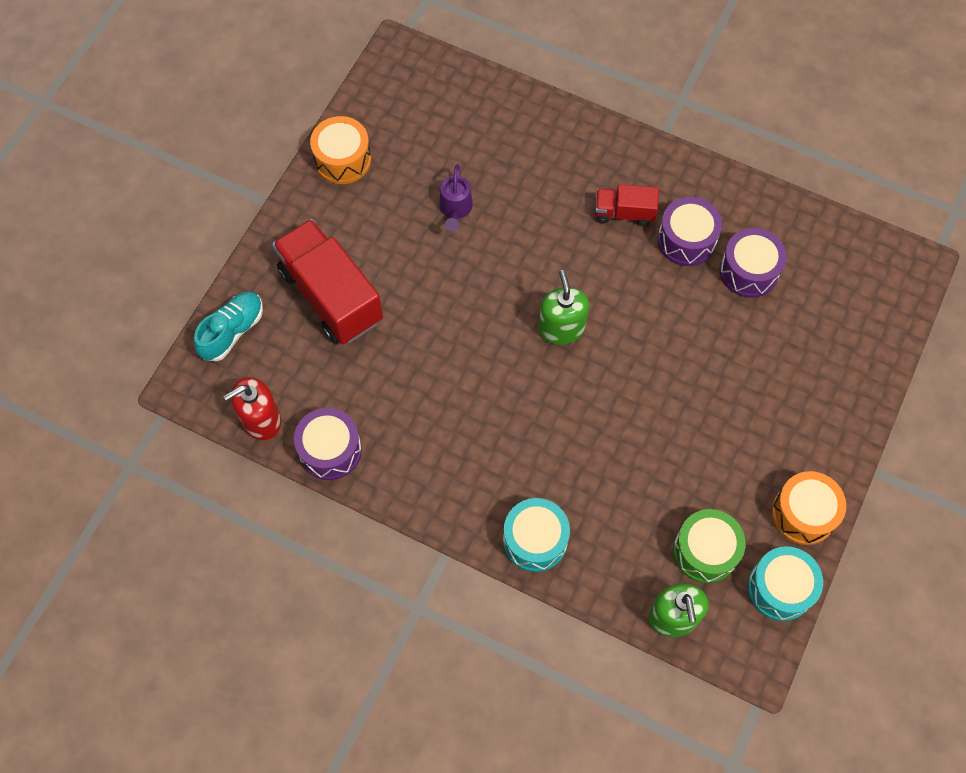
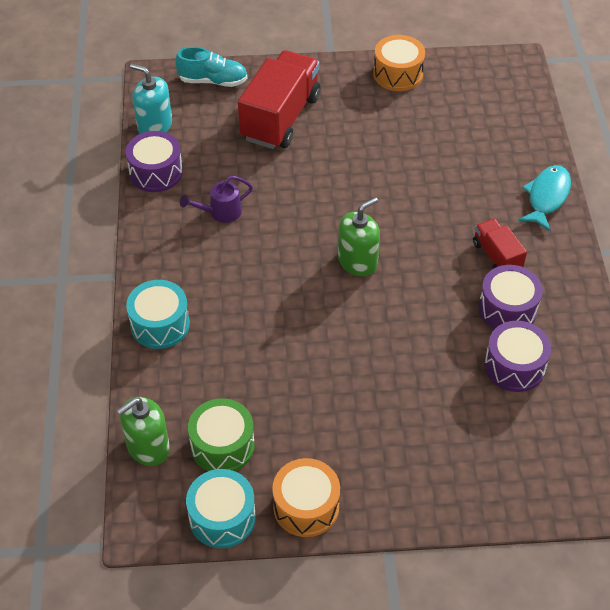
camera: 60 degrees right, 15 degrees down
(261, 419) = (154, 126): red soap dispenser -> turquoise soap dispenser
(455, 209) = (410, 153): purple watering can -> purple watering can (220, 212)
(580, 133) = (547, 197): none -> turquoise fish

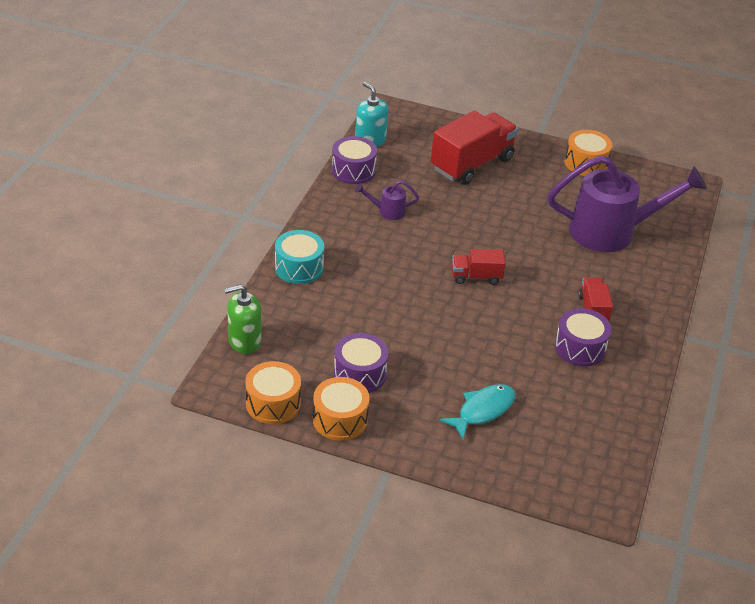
camera: 20 degrees right, 10 degrees down
(213, 81) = (432, 124): turquoise shoe -> none
(222, 445) = (300, 359): green drum -> none
(222, 517) = (273, 403): turquoise drum -> orange drum
(357, 261) = (476, 277): green soap dispenser -> red truck
(466, 151) = (611, 232): none -> purple watering can
(514, 366) = (562, 387): purple drum -> purple drum (360, 374)
(547, 197) = (661, 283): turquoise fish -> turquoise fish (483, 410)

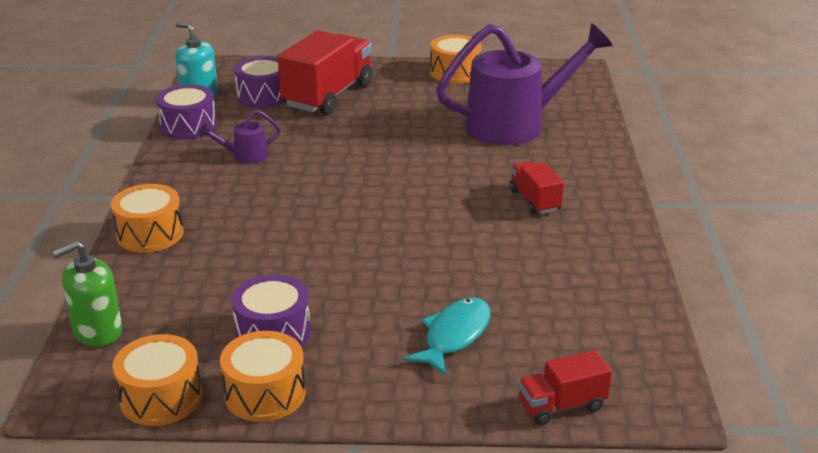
camera: 15 degrees left, 10 degrees down
(299, 267) = (150, 234): turquoise drum -> orange drum
(476, 277) = (380, 197): red truck -> red truck (561, 406)
(580, 348) = (540, 241): purple drum -> purple drum (263, 96)

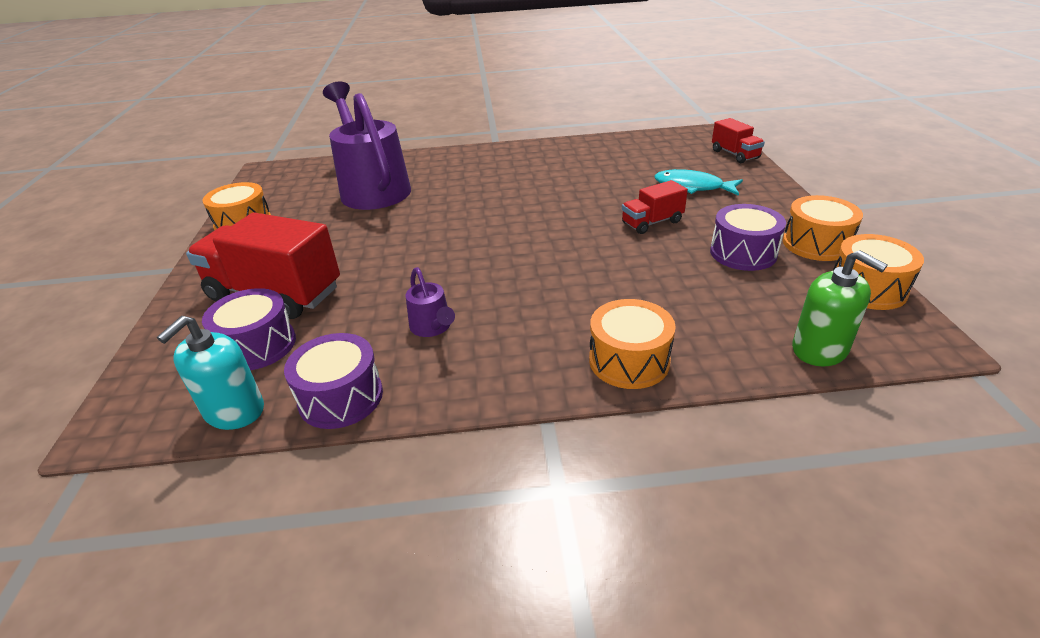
camera: 95 degrees left, 5 degrees up
(534, 200) = (503, 174): red truck -> red truck (652, 222)

